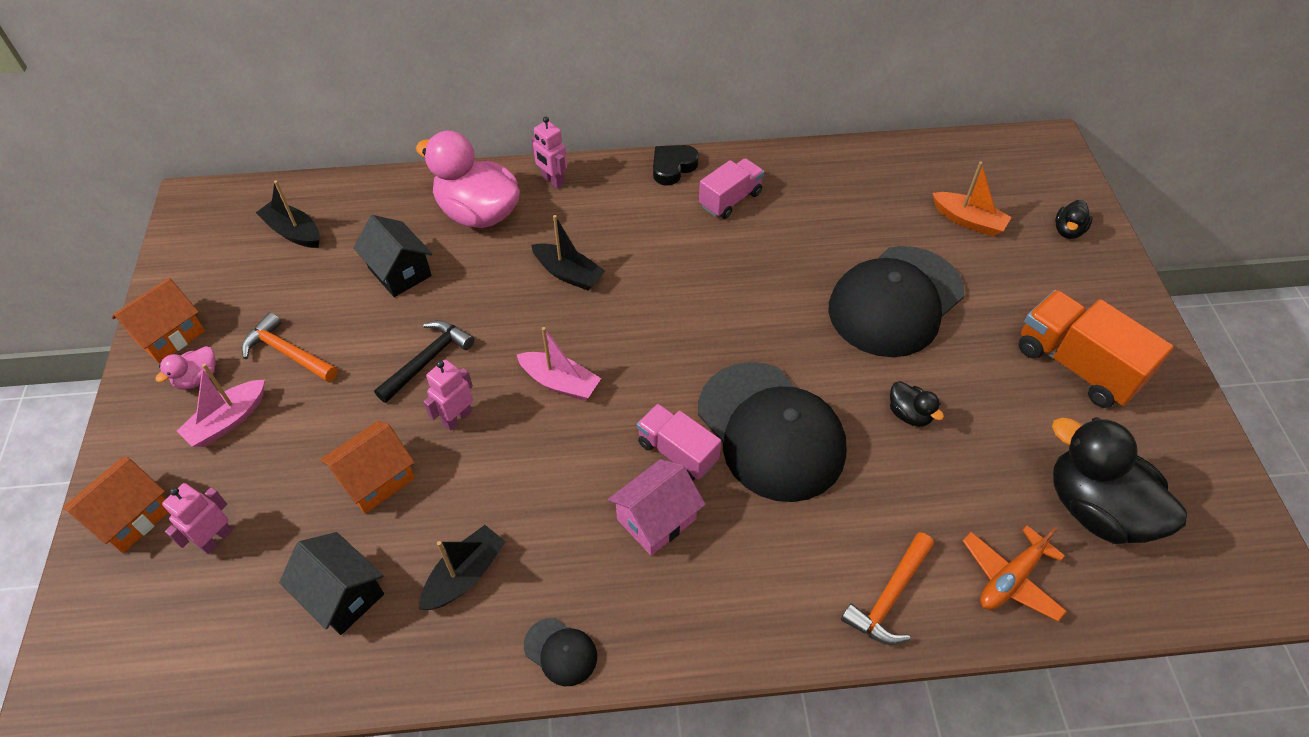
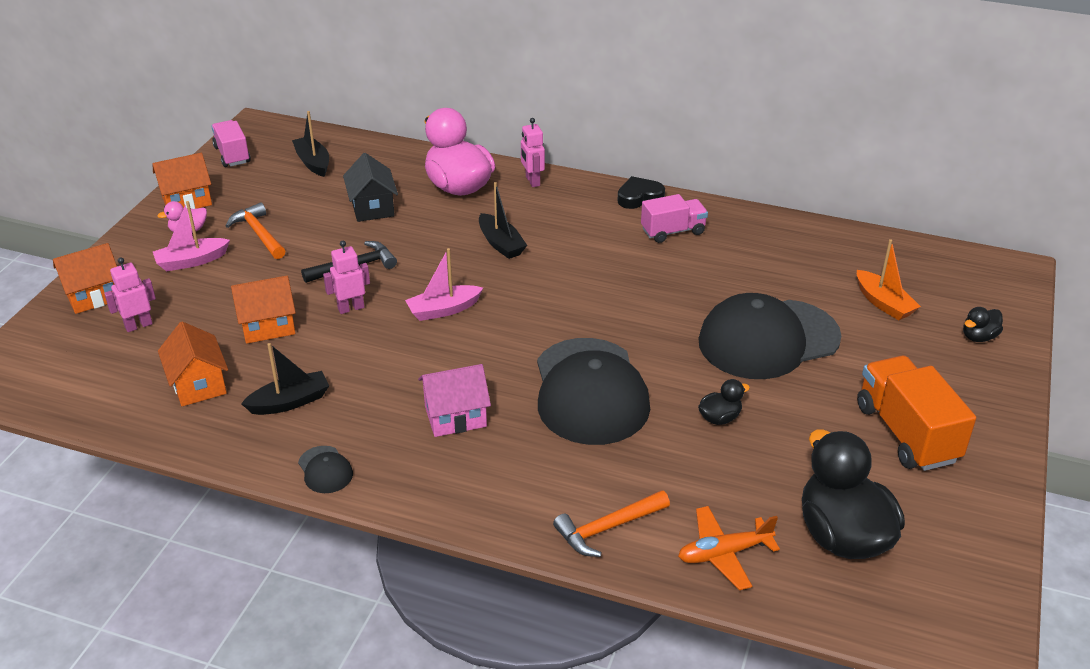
camera: 25 degrees right, 15 degrees down
(342, 595) = (198, 384): black house -> orange house
(560, 383) = (443, 310): pink boat -> pink boat turned 105 degrees clockwise
(677, 452) = (503, 381): pink truck -> pink truck (232, 155)
(909, 414) = (719, 418): black duck -> black duck turned 105 degrees counterclockwise

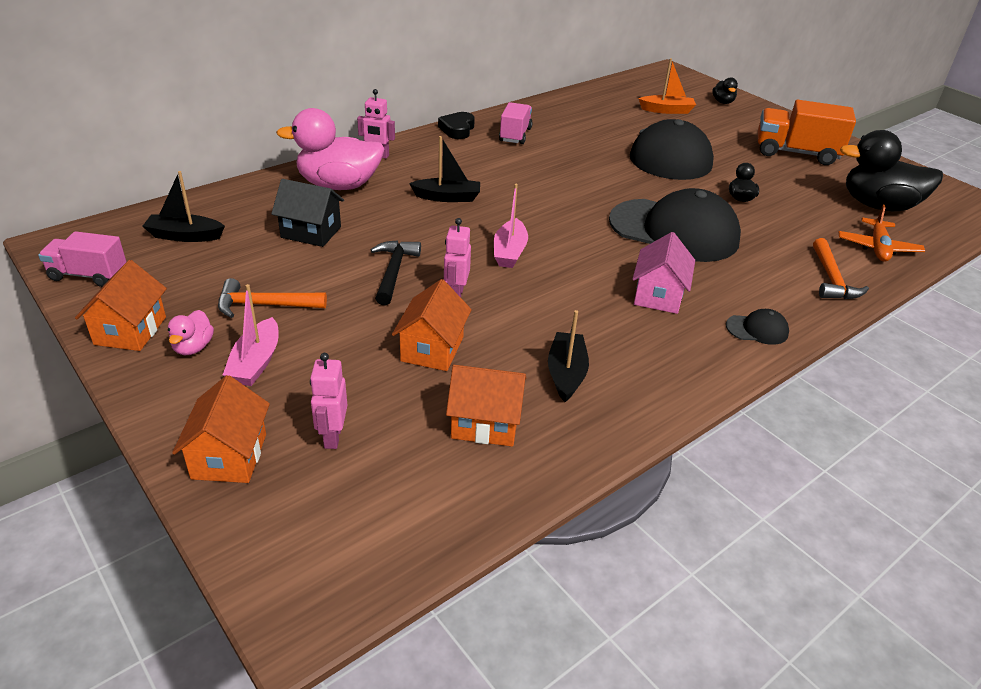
camera: 60 degrees left, 0 degrees up
(325, 470) = (681, 384): black cap -> black cap (757, 329)

